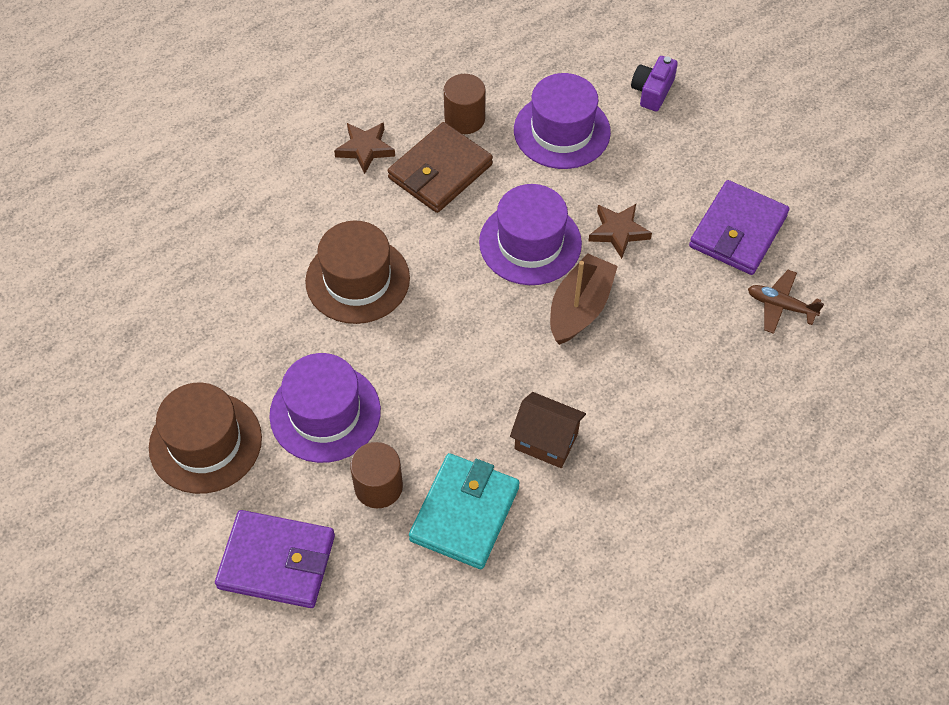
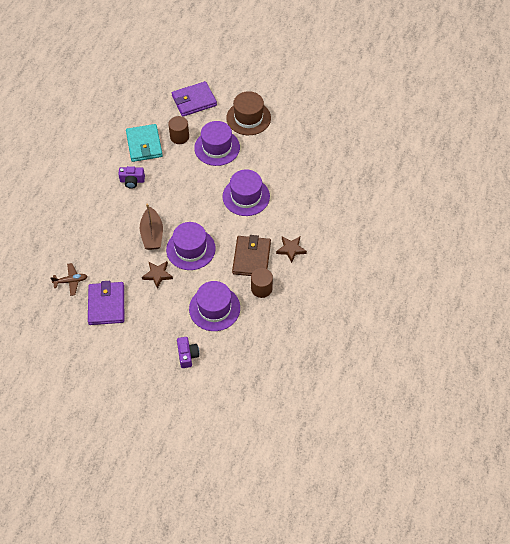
camera: 145 degrees right, 0 degrees up
(357, 280) = (246, 196): brown hat -> purple hat
(546, 441) = (132, 181): brown house -> purple camera

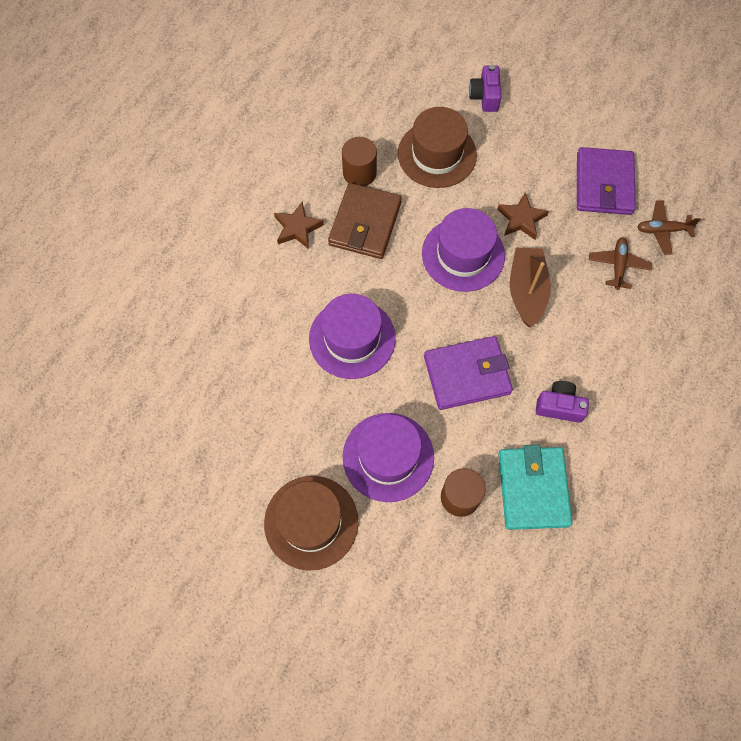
camera: 170 degrees left, 10 degrees up
(99, 256) = (618, 265): none -> brown plane
(194, 101) = (419, 591): purple wallet -> purple wallet (467, 374)
(214, 308) = (437, 154): purple hat -> brown hat

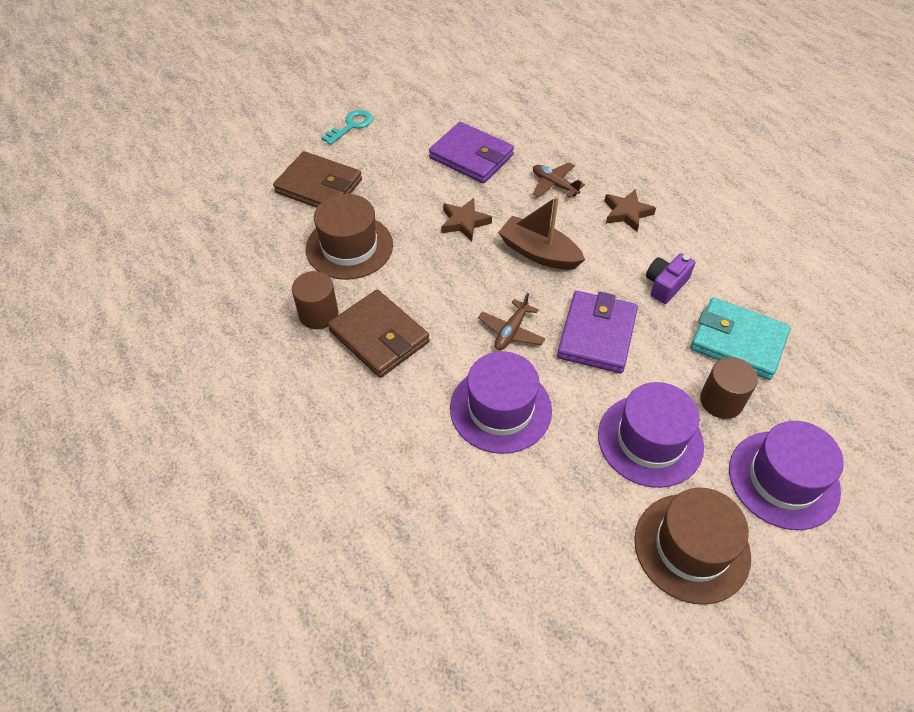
camera: 60 degrees left, 15 degrees down
(297, 228) = (338, 396): brown star -> brown star (626, 213)
(463, 254) = (469, 278): purple hat -> purple hat (783, 479)
(485, 96) = (319, 186): purple camera -> brown wallet
(571, 76) = (351, 126): none -> turquoise key
(662, 230) = (540, 144): brown plane -> brown plane (511, 331)

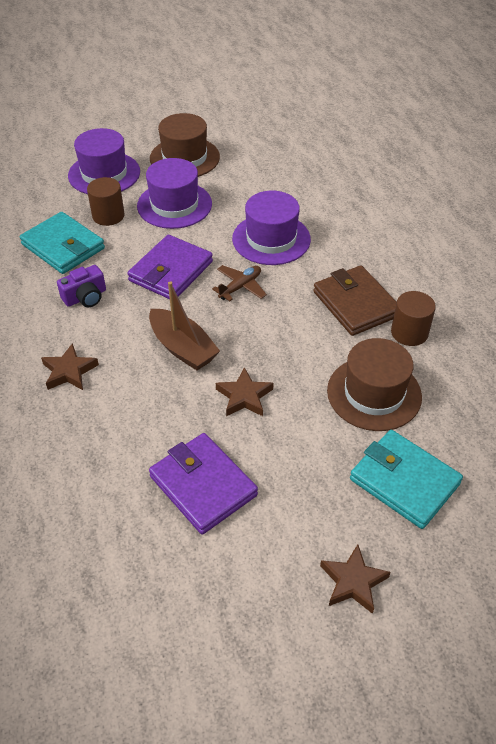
camera: 165 degrees left, 5 degrees down
(319, 186) = (404, 481): brown wallet -> turquoise wallet
(351, 126) = (353, 582): turquoise key -> brown star
(554, 185) = (124, 422): brown plane -> none

